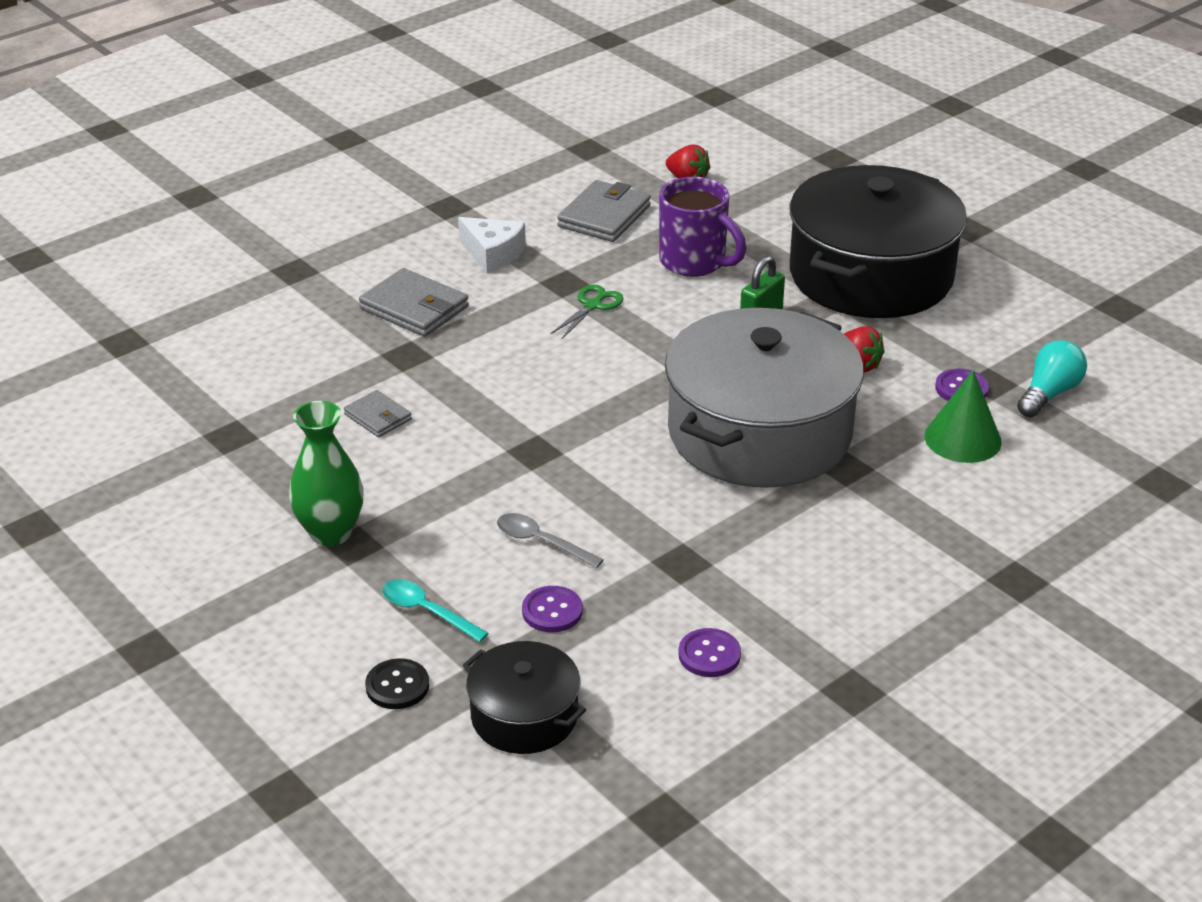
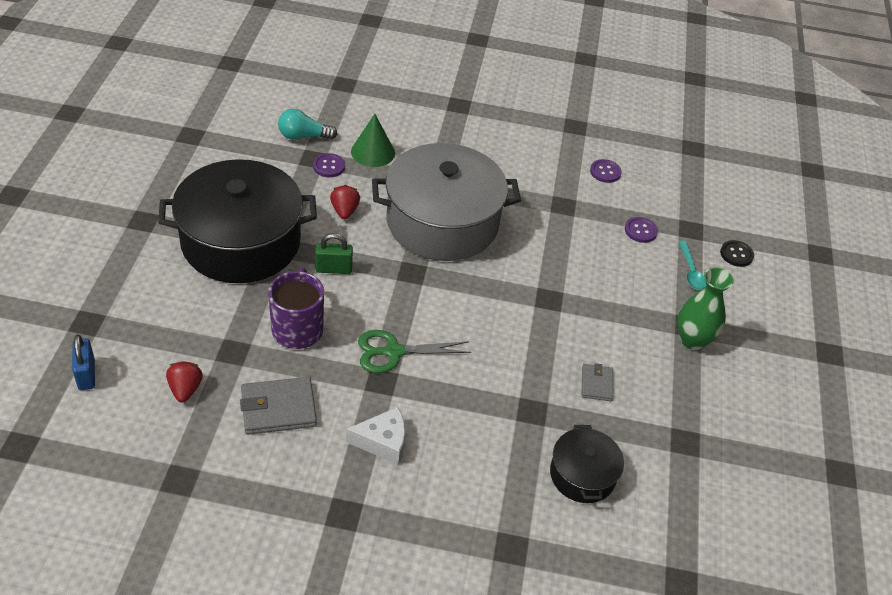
camera: 135 degrees left, 10 degrees up
(414, 308) = (484, 442): grey wallet -> none
(493, 254) = (383, 442): white cheese -> white cheese turned 90 degrees clockwise
(524, 716) = (700, 208): black pot -> black pot (582, 475)
(541, 542) = (606, 258): grey spoon -> none
(593, 305) = (393, 352): green scissors -> green scissors, size x1.51
(764, 141) = (86, 374): none -> blue padlock

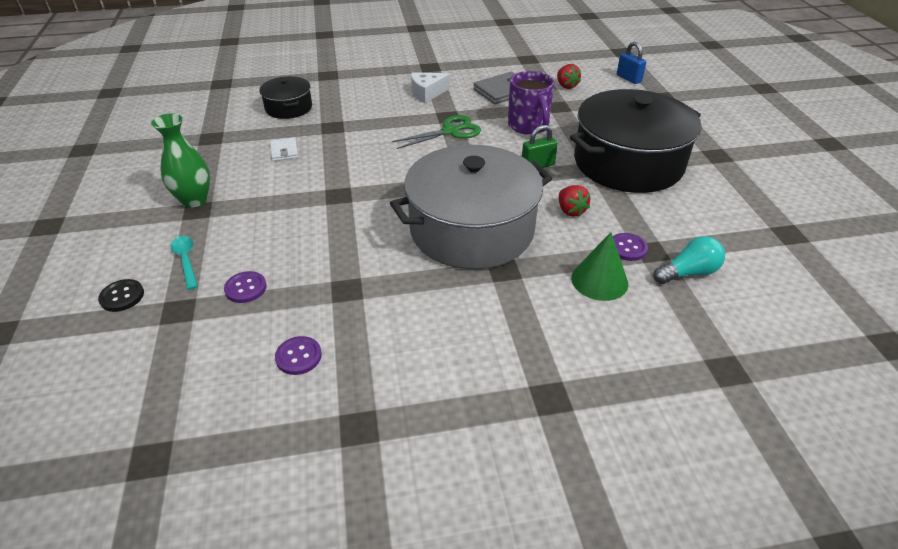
camera: 165 degrees right, 5 degrees down
(596, 384) = (284, 151): grey wallet -> white wallet

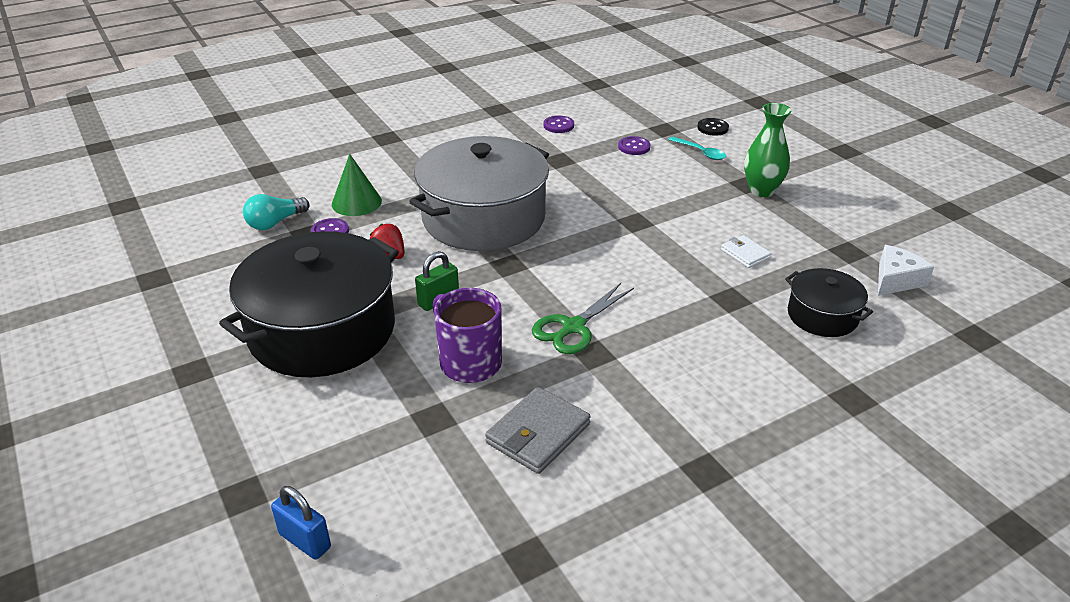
camera: 160 degrees right, 5 degrees down
(427, 93) = (658, 396): white cheese -> white cheese (896, 280)
(566, 86) = (429, 480): red strawberry -> none

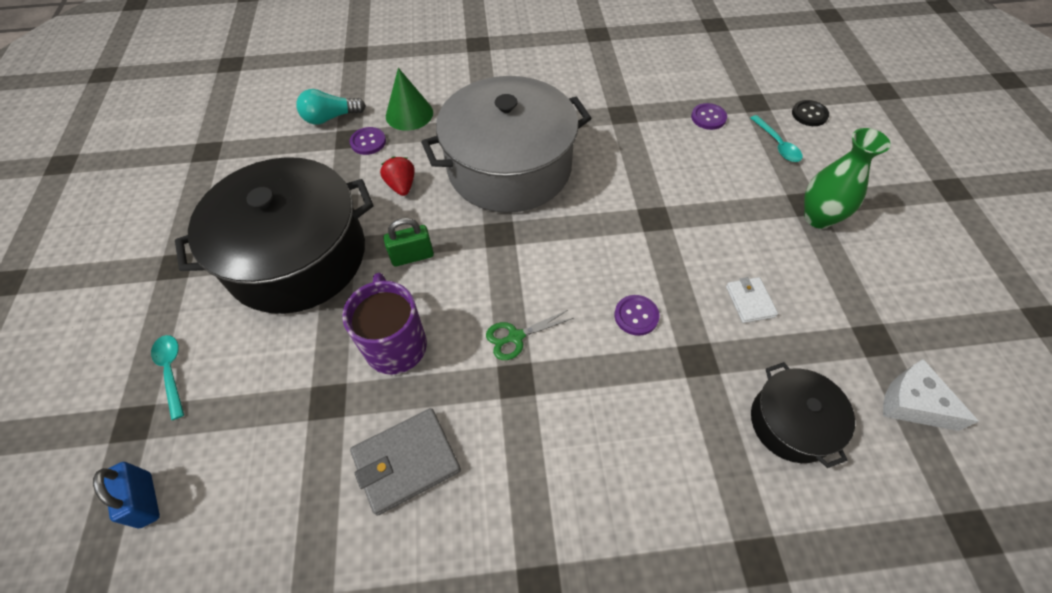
camera: 25 degrees right, 20 degrees up
(255, 447) = (171, 371): none -> turquoise spoon
(558, 125) = (646, 69): purple button -> purple button (636, 316)
(573, 327) = (515, 337): green scissors -> green scissors, size x0.66
(896, 280) = (912, 403): white cheese -> white cheese turned 120 degrees counterclockwise

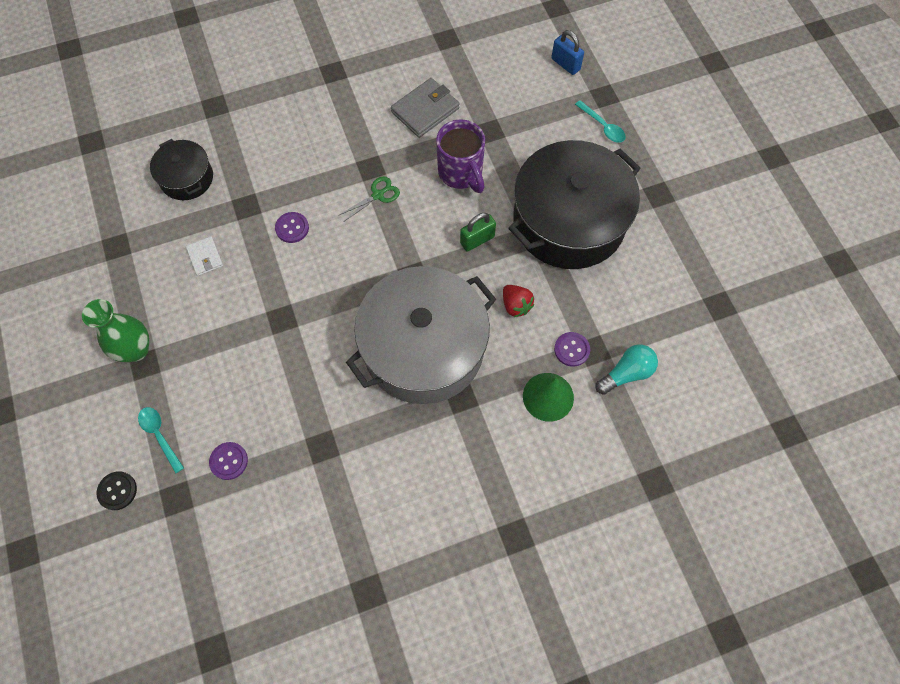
camera: 165 degrees right, 10 degrees up
(912, 403) = (103, 206): white cheese -> none

